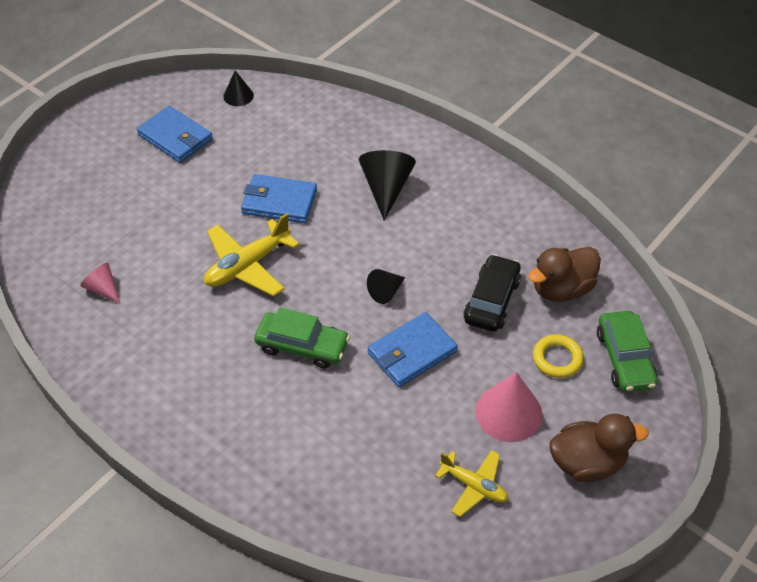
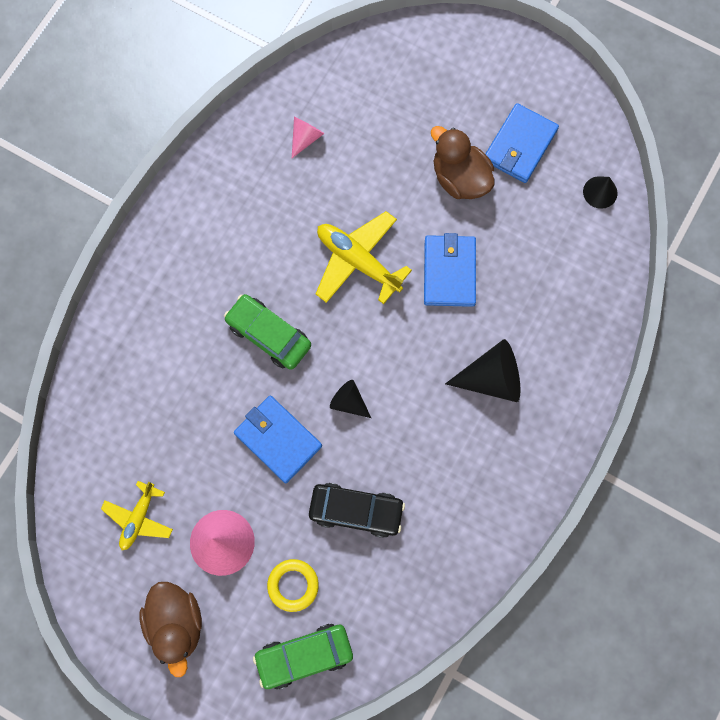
camera: 80 degrees right, 25 degrees up
(302, 346) = (269, 335): green car -> green car turned 120 degrees clockwise
(561, 289) = (384, 583): brown duck -> brown duck (460, 178)

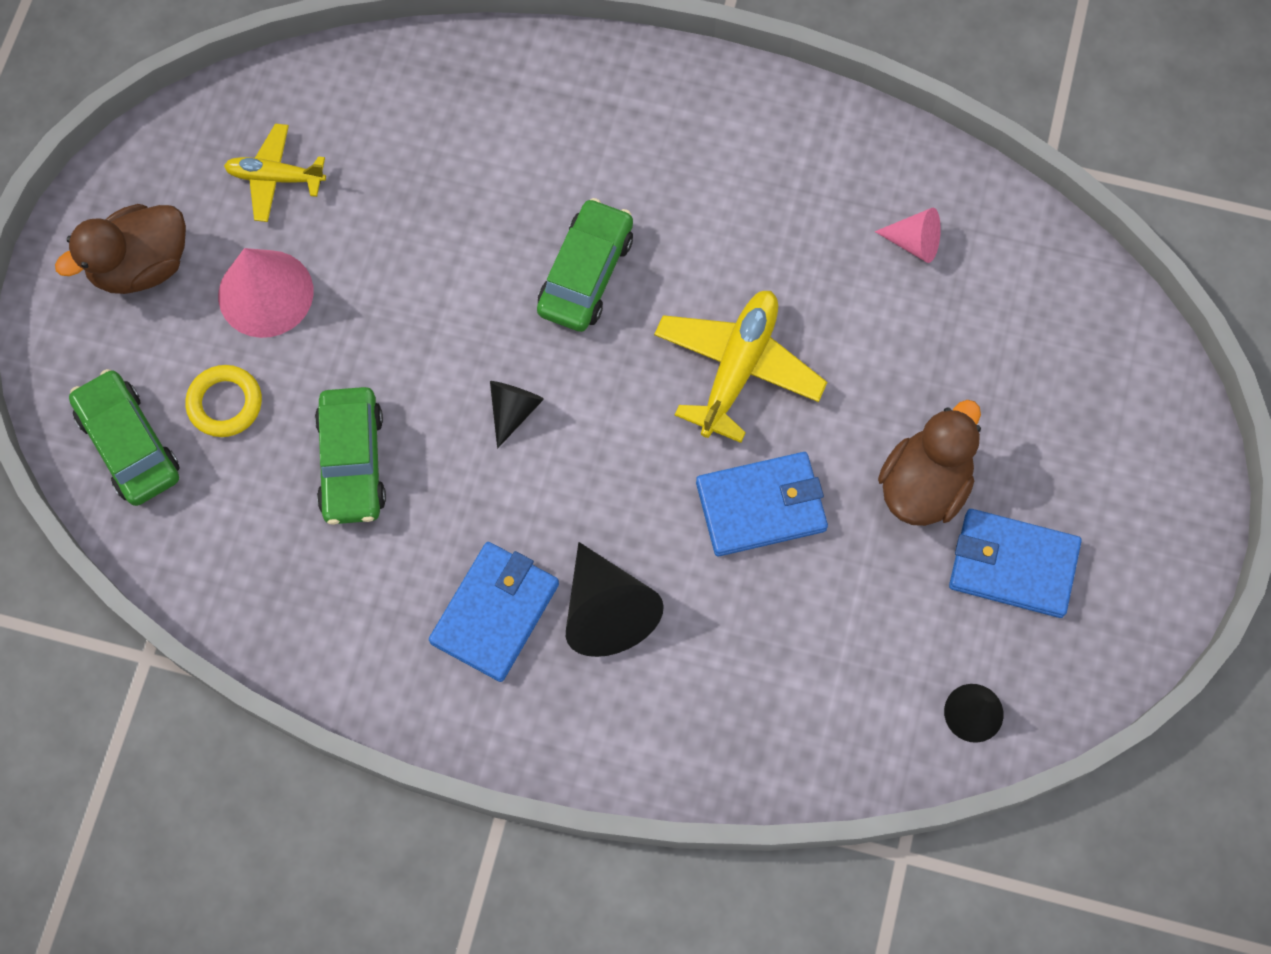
camera: 75 degrees right, 5 degrees down
(278, 439) = (431, 327): blue wallet -> blue wallet (495, 612)
(356, 511) = (352, 462): black car -> green car

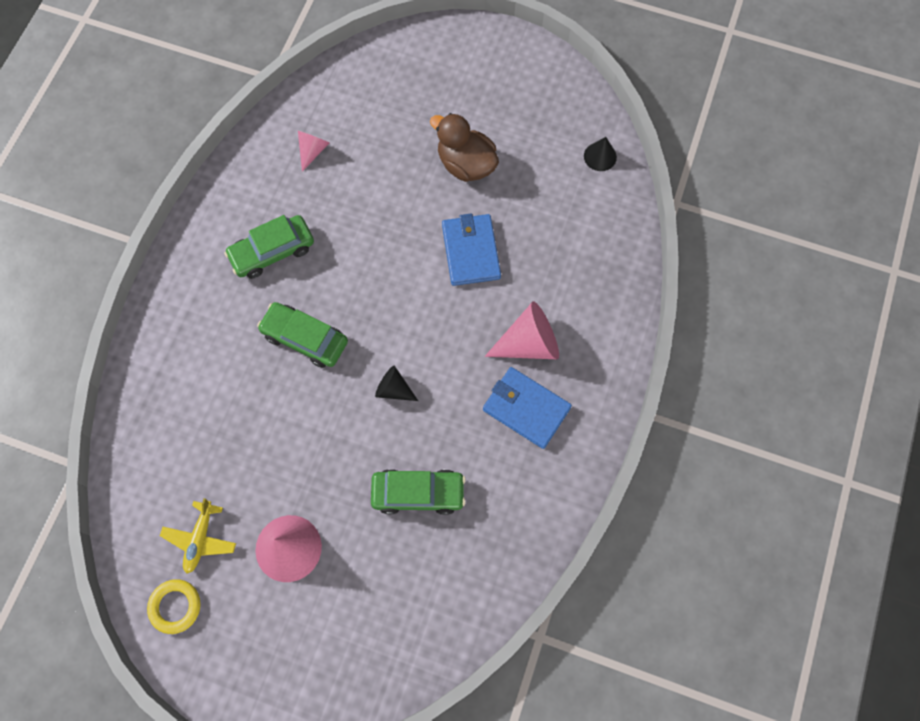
camera: 85 degrees left, 0 degrees up
(129, 444) = (389, 647): green car -> green car (272, 251)
(141, 266) = (253, 638): brown duck -> none
(225, 403) = (366, 578): yellow ring -> yellow ring (175, 606)
(606, 610) = (529, 343): black cone -> pink cone
(737, 368) = (381, 256): yellow plane -> none
(1012, 565) = (517, 126): blue wallet -> none

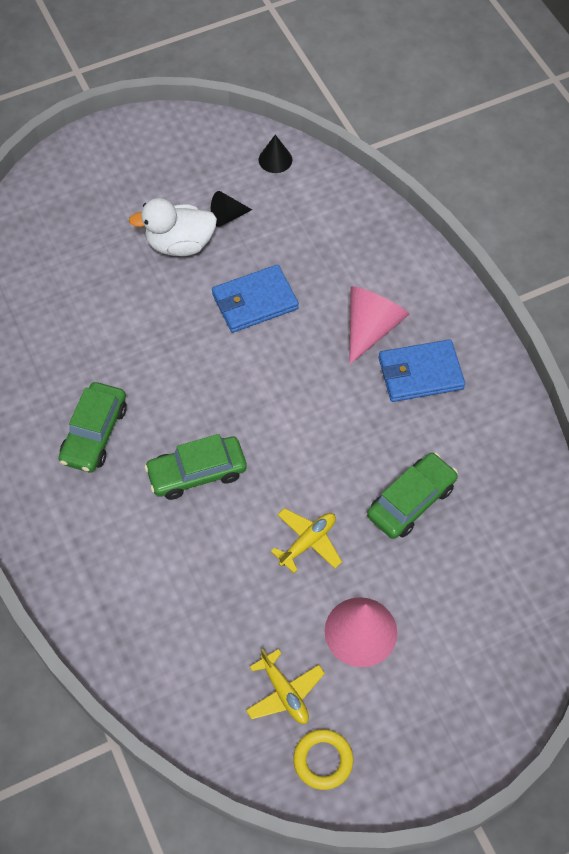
camera: 45 degrees left, 10 degrees down
(312, 151) = (41, 333): pink cone -> none
(321, 454) = (308, 542): none -> yellow plane
(394, 389) = (309, 447): black cone -> black cone (227, 216)
(466, 164) = (180, 244): brown duck -> white duck
(470, 251) = (255, 301): blue wallet -> blue wallet turned 60 degrees counterclockwise

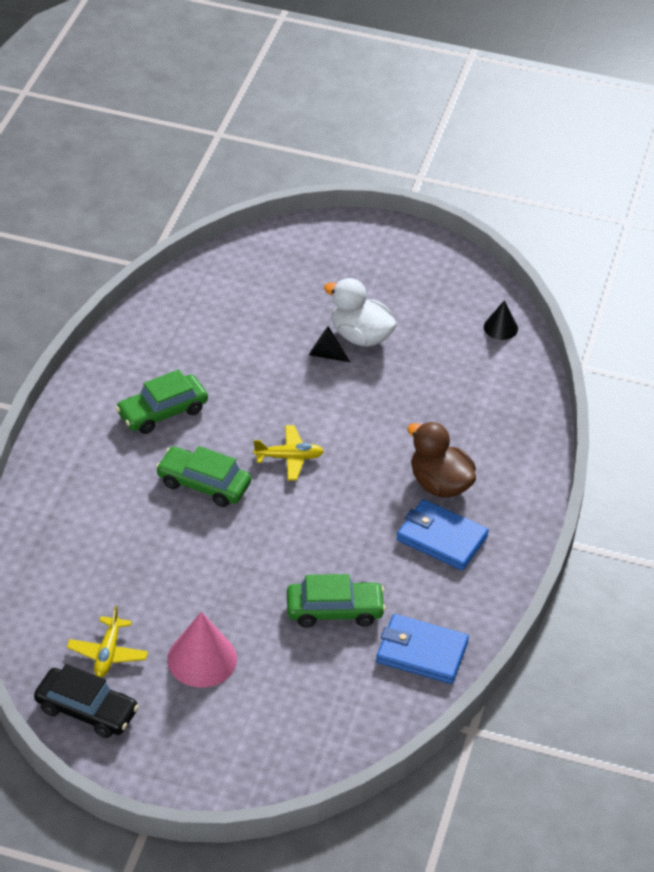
camera: 40 degrees right, 15 degrees down
(227, 216) = (417, 341): black cone -> black cone (325, 354)
(255, 301) = (372, 408): blue wallet -> blue wallet (421, 652)
(308, 542) = (230, 580): yellow plane -> yellow plane (289, 457)
(323, 760) = (86, 710): yellow ring -> black car
(371, 328) = (440, 484): pink cone -> brown duck

